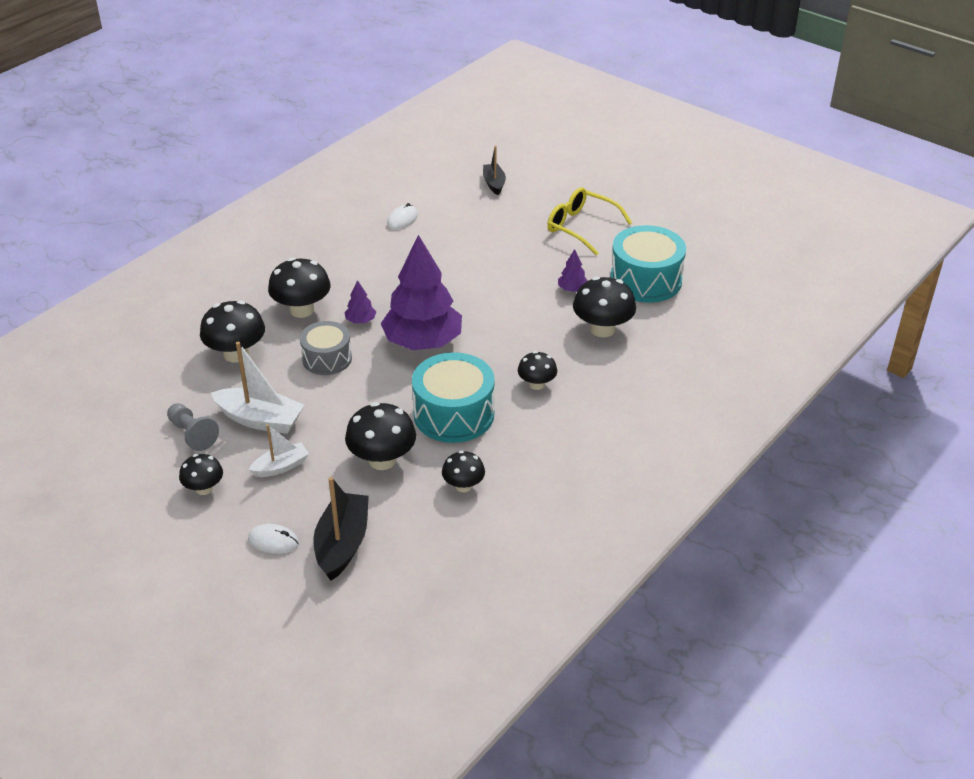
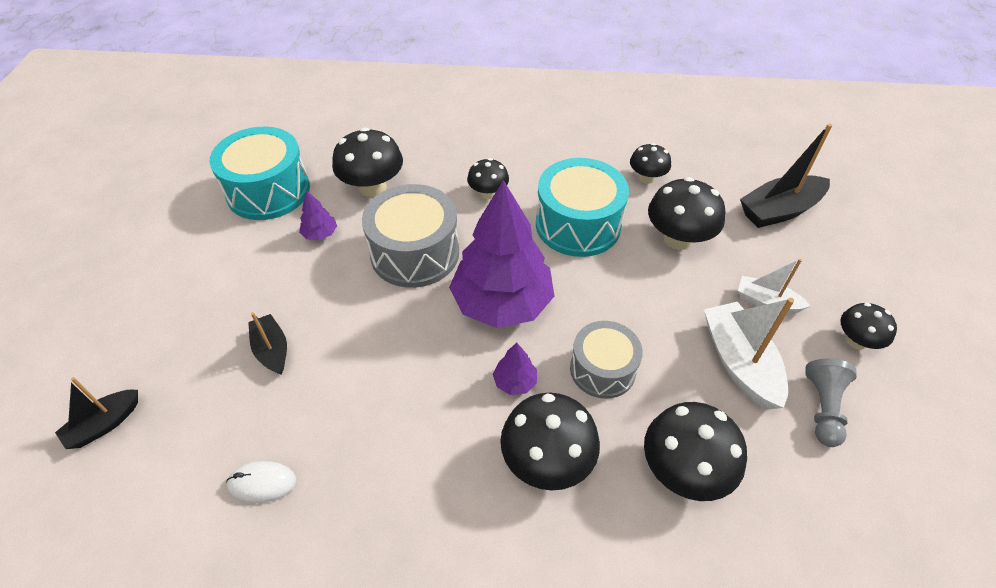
camera: 125 degrees left, 10 degrees up
(273, 541) = (831, 251): white mouse -> none
(486, 244) = (272, 350): none -> black boat
(509, 323) = (415, 253): none -> grey drum
(581, 227) = (185, 281): yellow glasses -> none

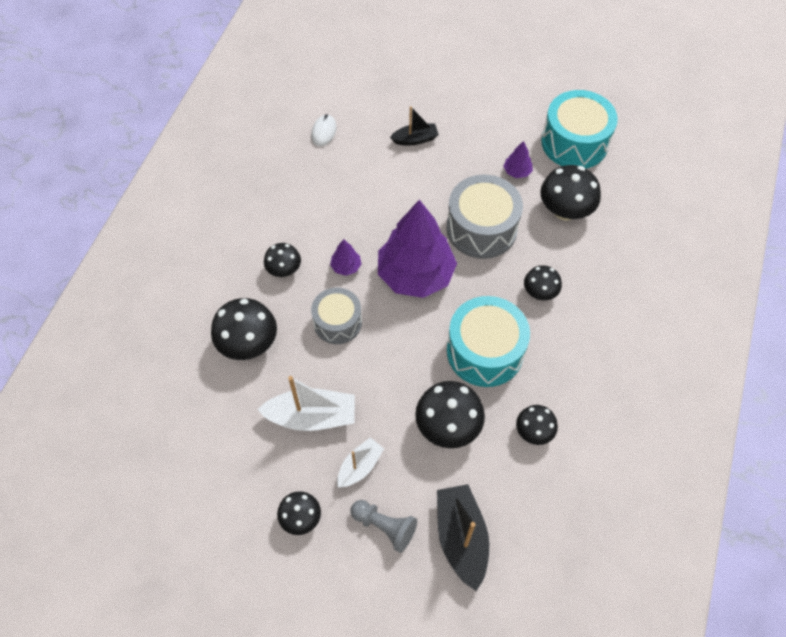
camera: 105 degrees right, 10 degrees up
(104, 424) = (387, 64): black boat -> none
(547, 461) = (284, 270): black mushroom -> black mushroom, size x0.60
(823, 408) = (256, 456): grey pawn -> grey pawn (384, 527)

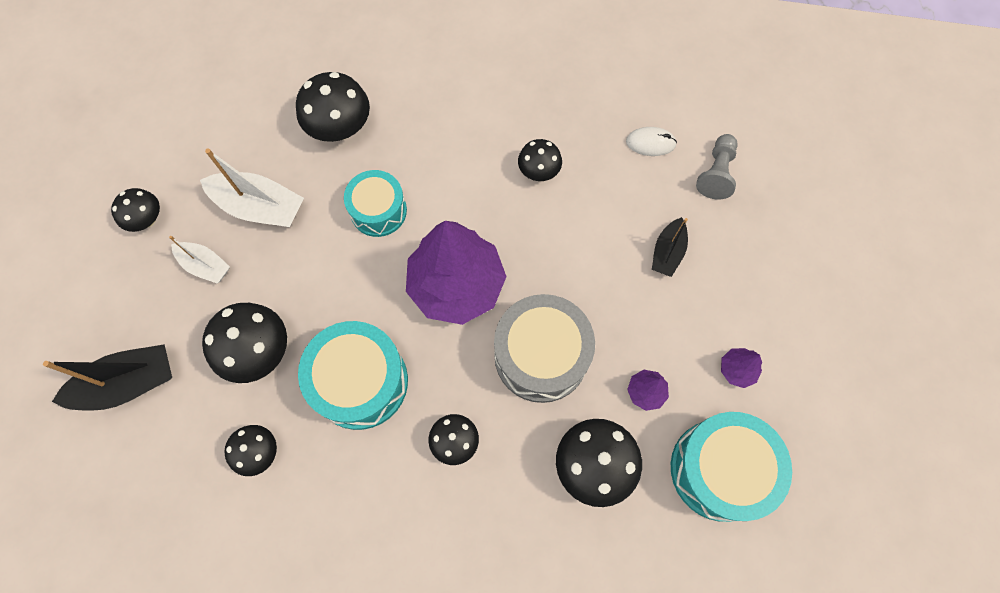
camera: 80 degrees right, 10 degrees up
(284, 270) = (439, 142): black mushroom -> black mushroom (538, 171)
(312, 416) = (259, 207): white boat -> white boat turned 60 degrees counterclockwise
(337, 322) = (378, 210): grey drum -> turquoise drum
(346, 266) = (455, 205): purple tree -> purple tree (737, 370)
(384, 527) = (139, 302): grey pawn -> grey pawn (716, 173)
(415, 139) = (667, 252): black boat -> black boat turned 45 degrees clockwise

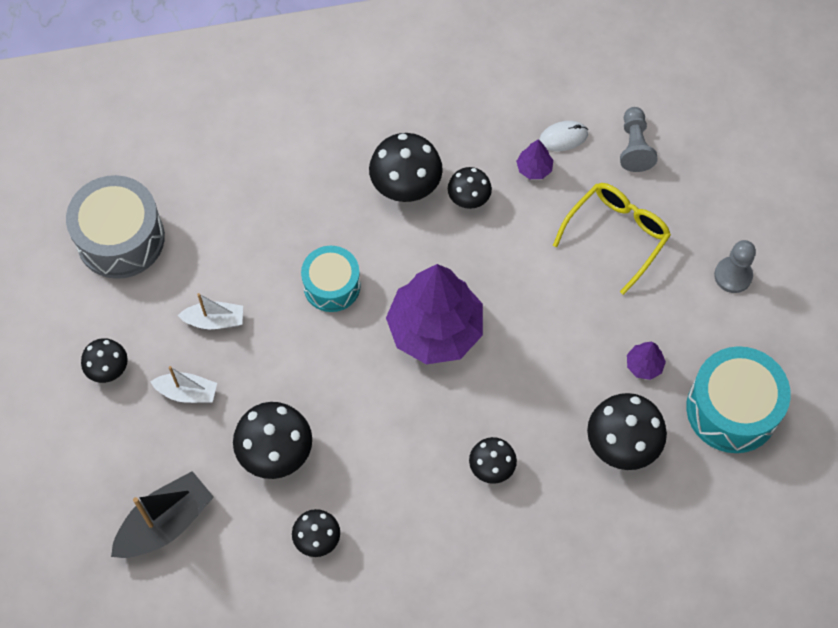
camera: 20 degrees left, 5 degrees down
(259, 207) = (214, 320): white boat -> white boat, size x0.60
(340, 127) = (259, 218): black mushroom -> black mushroom (406, 185)
(360, 382) = (383, 445): turquoise drum -> none
(541, 356) = (538, 366): grey drum -> grey drum (120, 238)
(667, 252) = (617, 235): black boat -> yellow glasses
(737, 370) = (716, 318): purple tree -> purple tree (534, 168)
(769, 331) = (733, 275): none -> grey pawn

